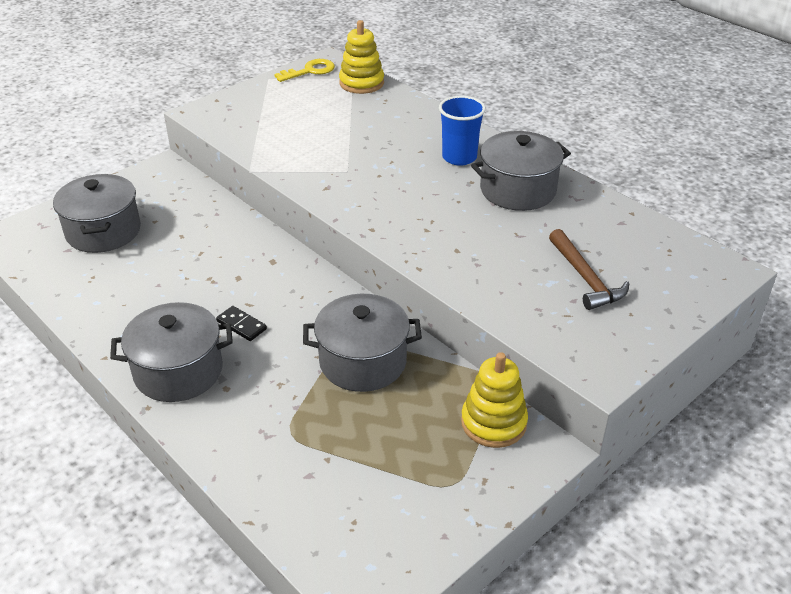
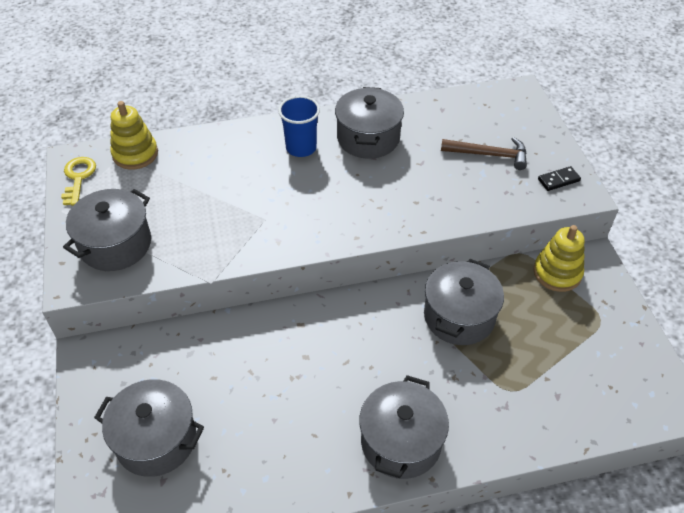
camera: 60 degrees left, 10 degrees up
(241, 325) = (370, 377): black domino -> black domino (558, 180)
(254, 114) = (116, 244): none -> grey pot

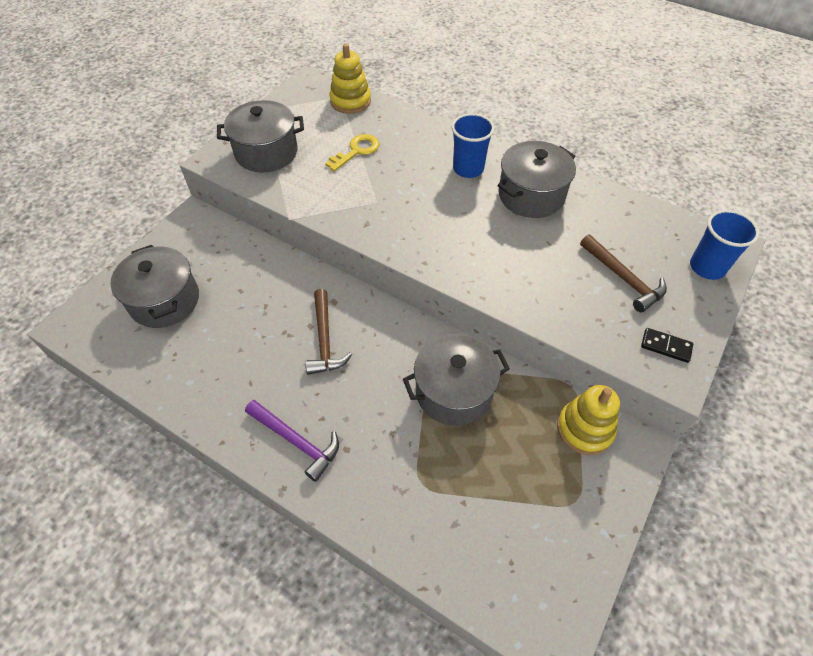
camera: 45 degrees right, 5 degrees up
(78, 177) = (298, 95): yellow key -> yellow key (357, 151)
(330, 357) = (324, 340): none -> brown hammer
(401, 442) = (296, 441): grey pot -> purple hammer
(524, 114) = (707, 267): none -> blue cup

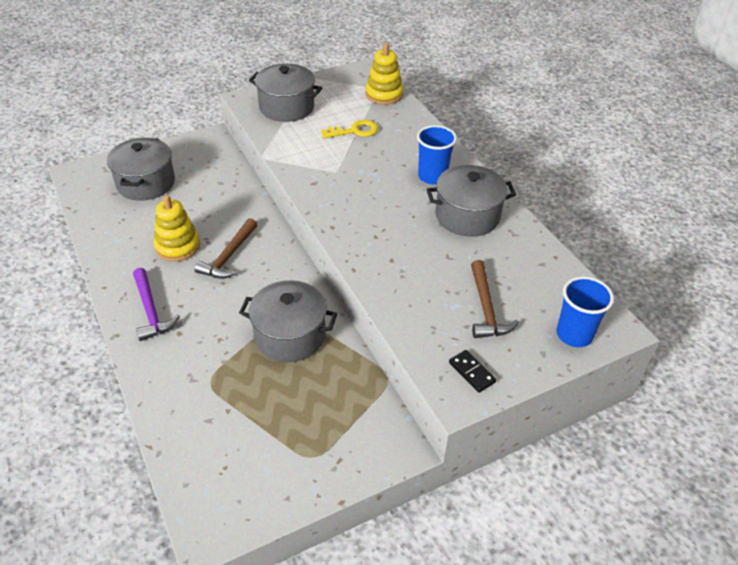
camera: 30 degrees right, 10 degrees down
(584, 429) = (368, 413): yellow stacking toy -> yellow stacking toy (178, 246)

